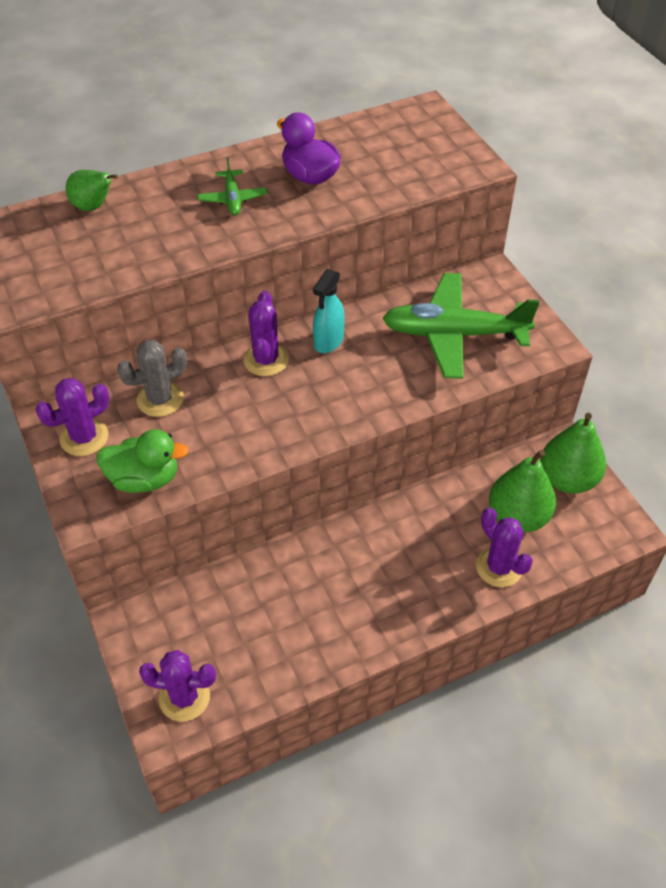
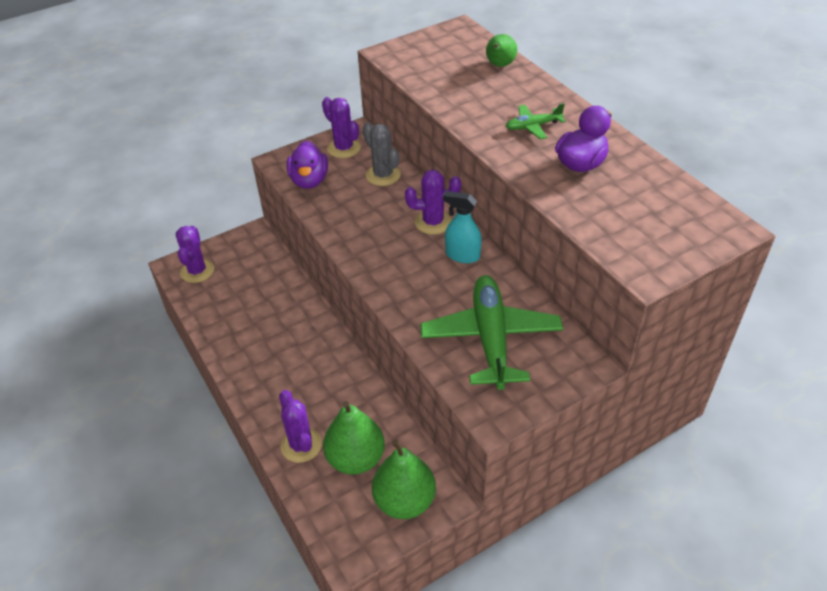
camera: 85 degrees right, 5 degrees down
(144, 479) = (309, 180): green duck -> purple duck
(499, 567) = (301, 445): purple cactus -> purple cactus turned 75 degrees counterclockwise

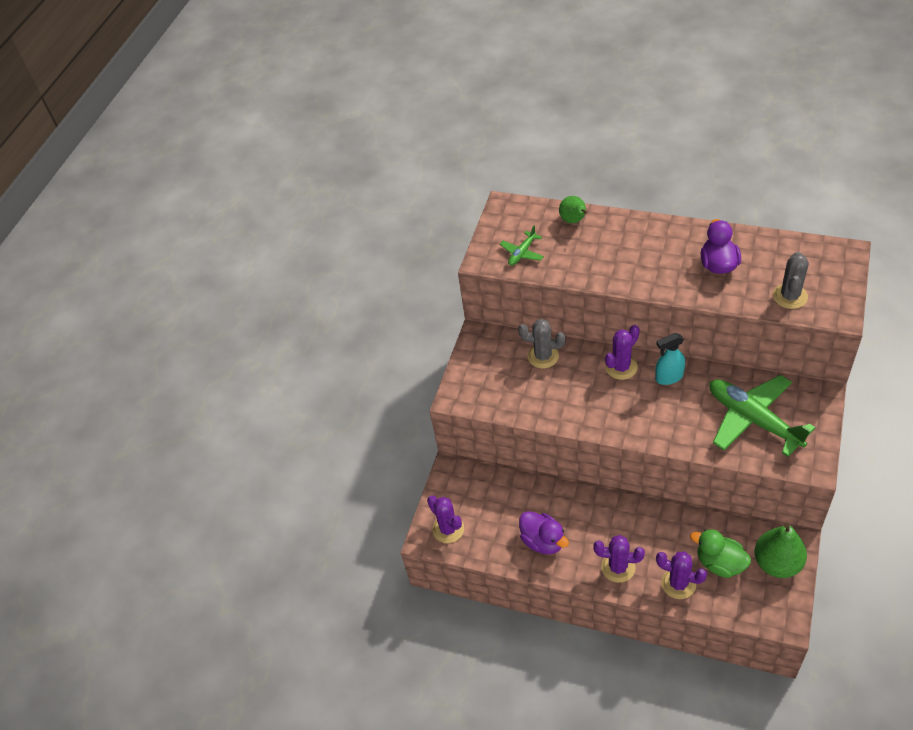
camera: 35 degrees left, 5 degrees up
(309, 180) = (498, 397): purple duck -> purple duck (543, 541)
(344, 148) = (487, 354): purple cactus -> purple cactus (618, 567)
(356, 458) = (720, 563): green pear -> green duck
(533, 126) = (656, 256): green plane -> green plane (522, 253)
(615, 227) = (790, 296): none -> grey cactus

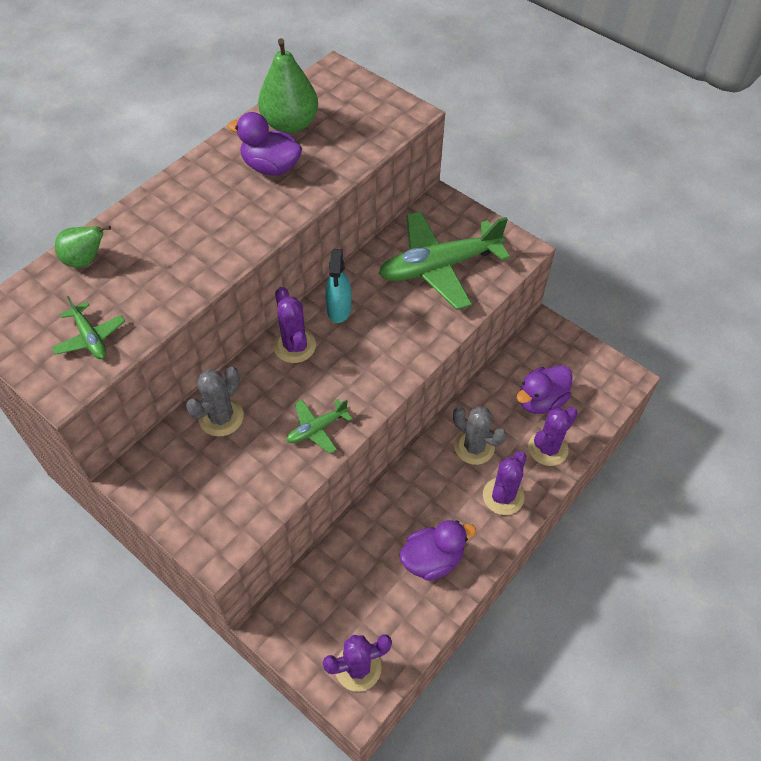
camera: 75 degrees left, 5 degrees up
(565, 409) = (317, 429): none -> green plane
(720, 563) = (541, 400): green duck -> purple duck
(777, 563) = (562, 354): green pear -> green pear (290, 124)
(790, 296) = (359, 135): grey cactus -> grey cactus (474, 447)

